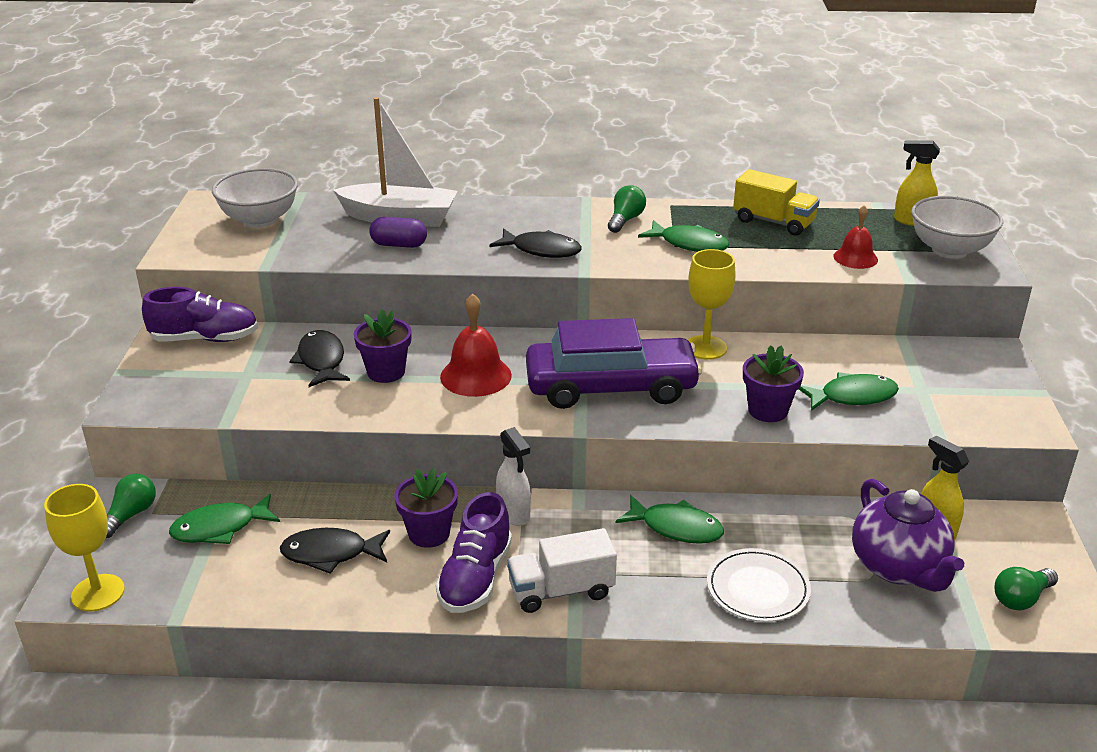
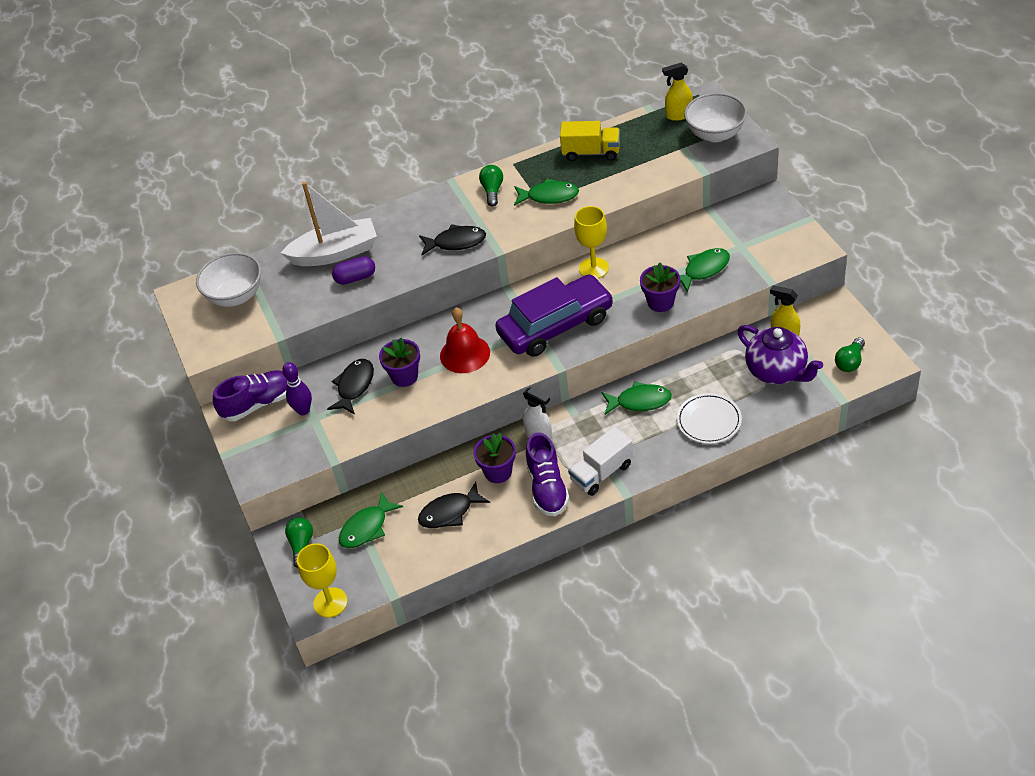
camera: 20 degrees left, 15 degrees up
(244, 363) = (303, 410): none -> purple bowling pin
(321, 361) = (354, 386): black fish -> black fish turned 60 degrees clockwise
(855, 258) = (661, 165): red bell -> none

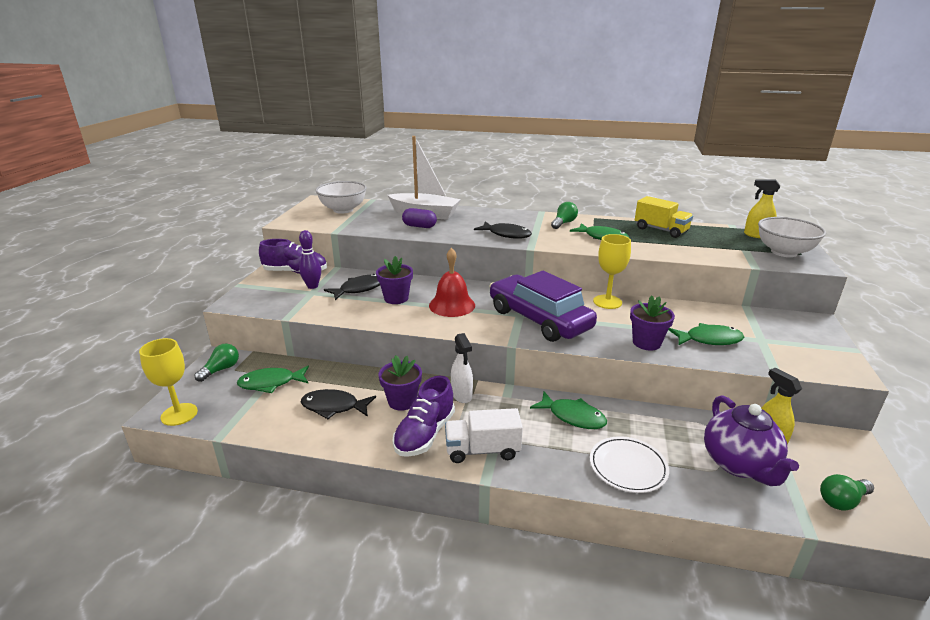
camera: 30 degrees right, 20 degrees down
(555, 325) = (539, 319): purple car -> purple car turned 135 degrees counterclockwise

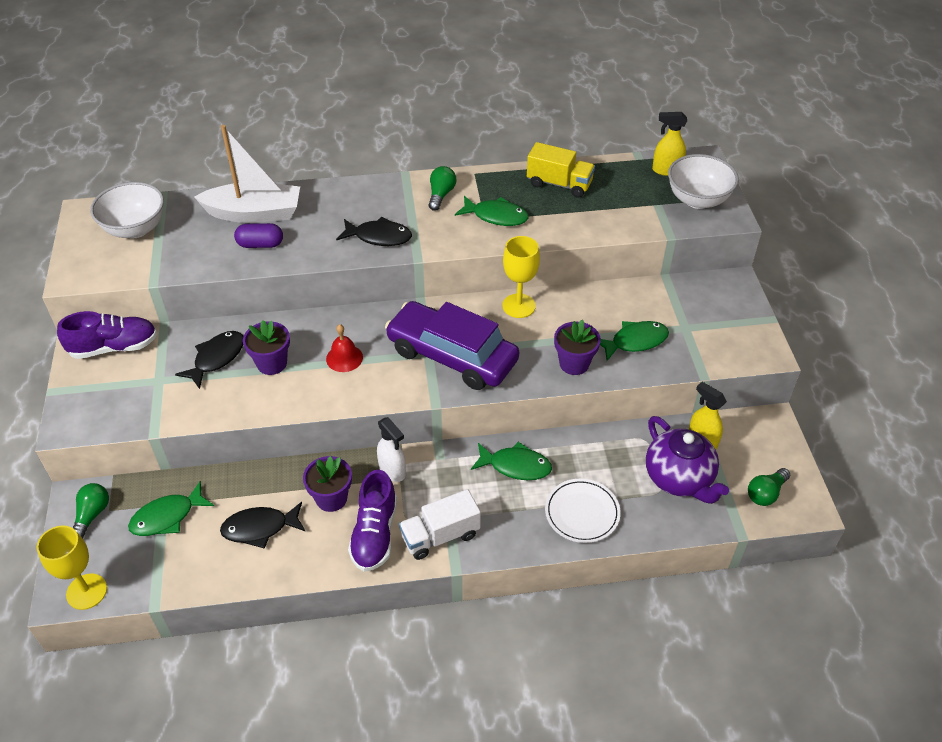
camera: 20 degrees left, 20 degrees up
(312, 286) = (153, 368): purple bowling pin -> none
(452, 305) = (344, 358): red bell -> red bell, size x0.65

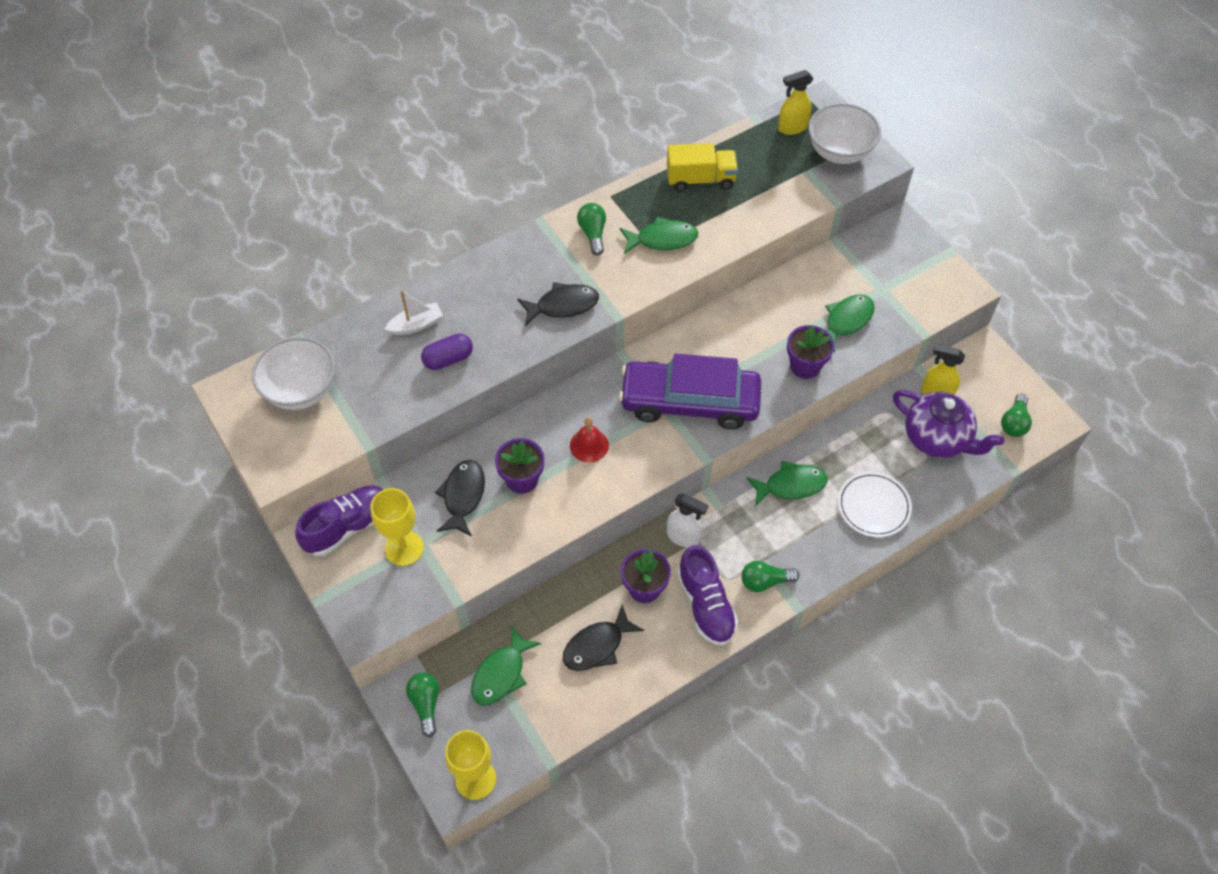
camera: 25 degrees left, 10 degrees up
(254, 213) = (416, 325): white boat -> white boat, size x0.50
(440, 536) = (765, 581): white truck -> green light bulb
(518, 306) = (719, 324): yellow goblet -> yellow goblet (404, 548)

